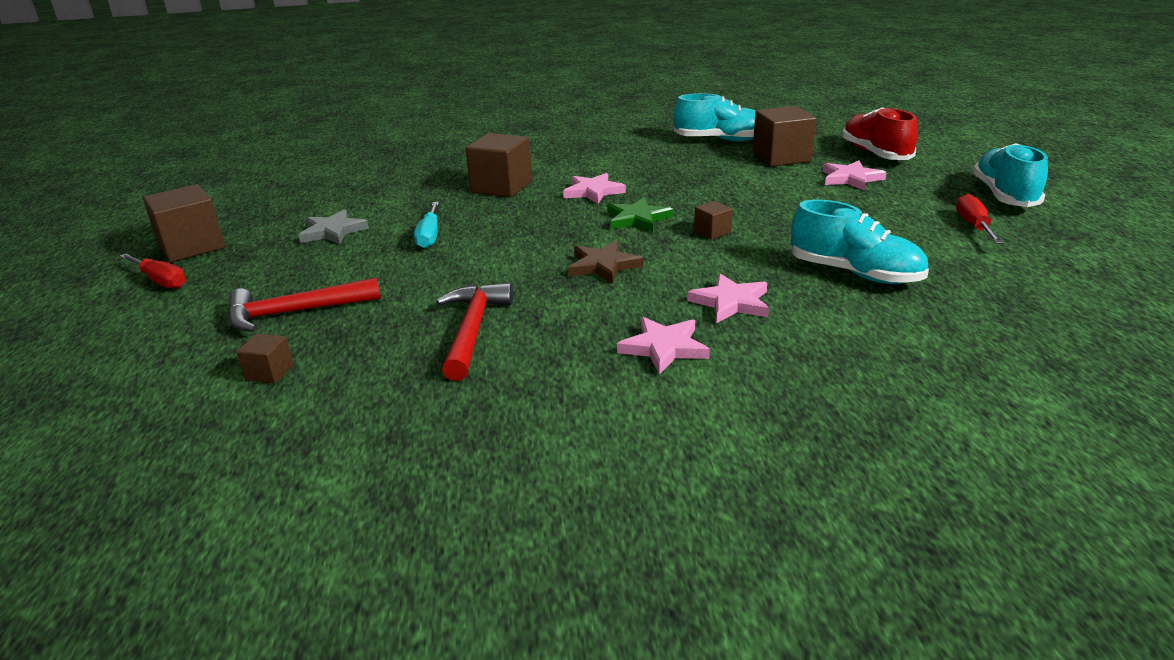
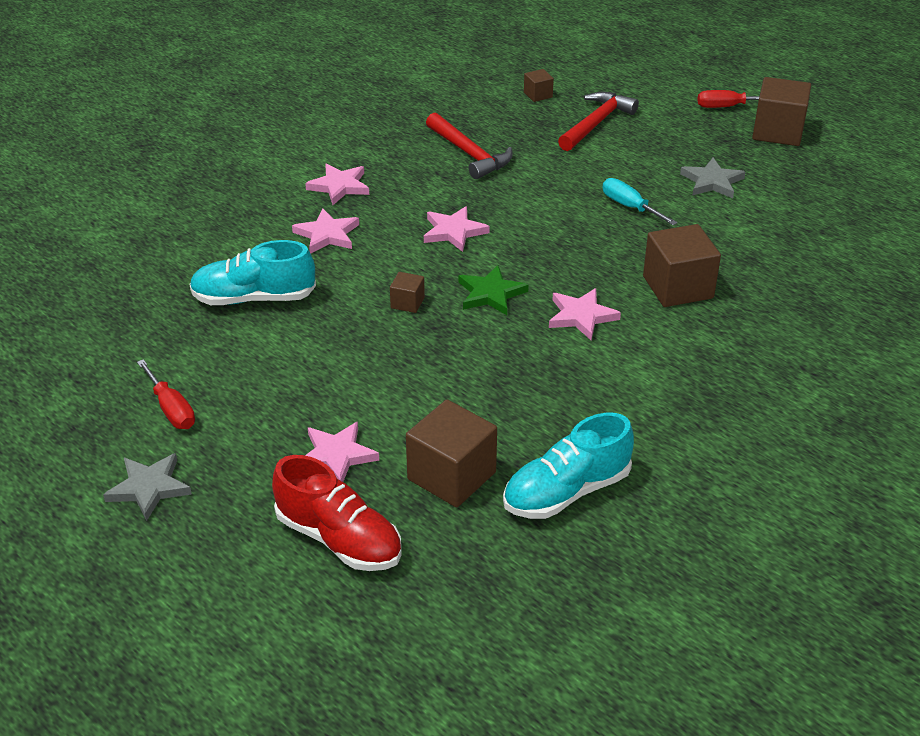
camera: 140 degrees right, 10 degrees up
(603, 266) = (454, 231): brown star -> pink star
(1004, 195) = (149, 488): turquoise shoe -> grey star

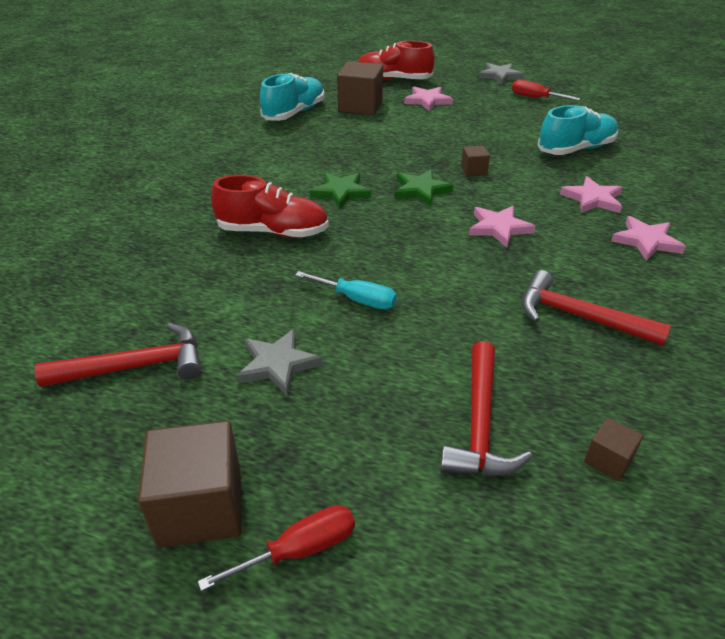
camera: 155 degrees right, 0 degrees up
(581, 316) = (341, 192): pink star -> green star
(678, 287) = (273, 232): brown cube -> red shoe
(818, 206) = (136, 366): none -> red hammer

